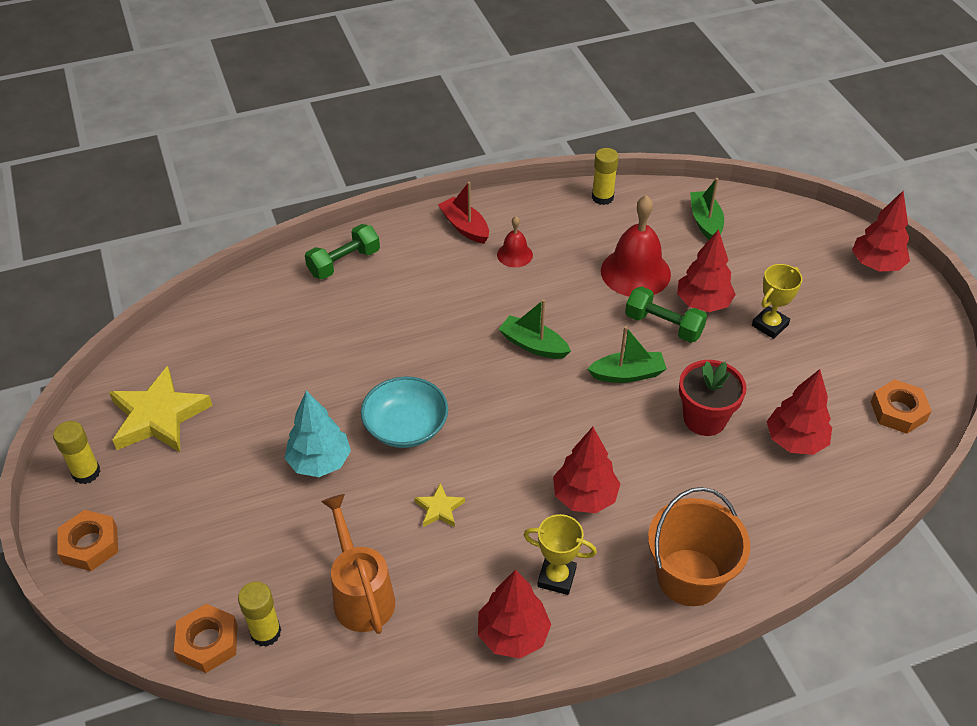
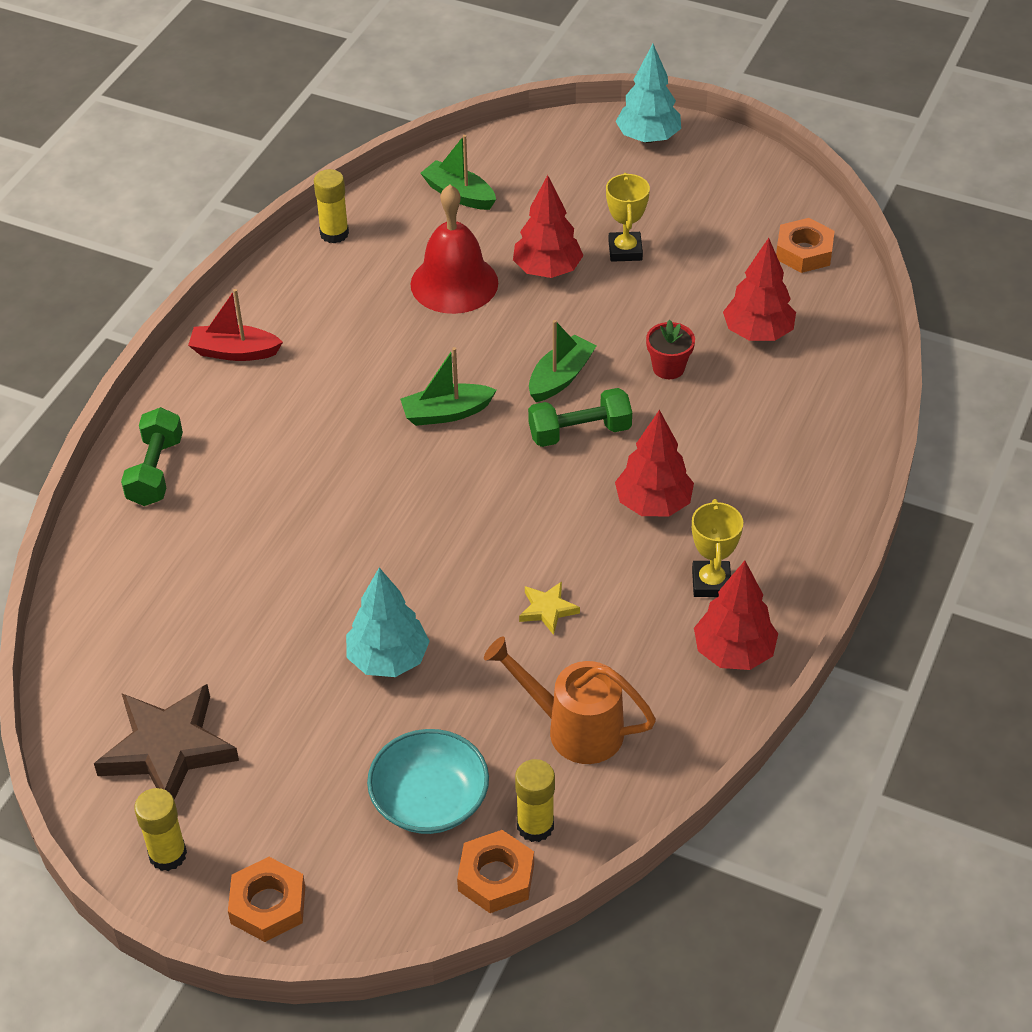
camera: 45 degrees left, 0 degrees up
(158, 416) = (168, 749): yellow star -> brown star
(406, 426) = (425, 568): turquoise bowl -> turquoise bowl (429, 800)
(514, 254) = (320, 344): red bell -> none
(556, 577) = (711, 583): yellow trophy -> yellow trophy turned 60 degrees counterclockwise
(663, 325) = (538, 314): green dumbbell -> green dumbbell (579, 432)
(689, 577) = (807, 500): orange bucket -> none
(704, 419) = (668, 368): red flower pot -> red flower pot, size x0.64
(876, 265) = (648, 138): red tree -> turquoise tree

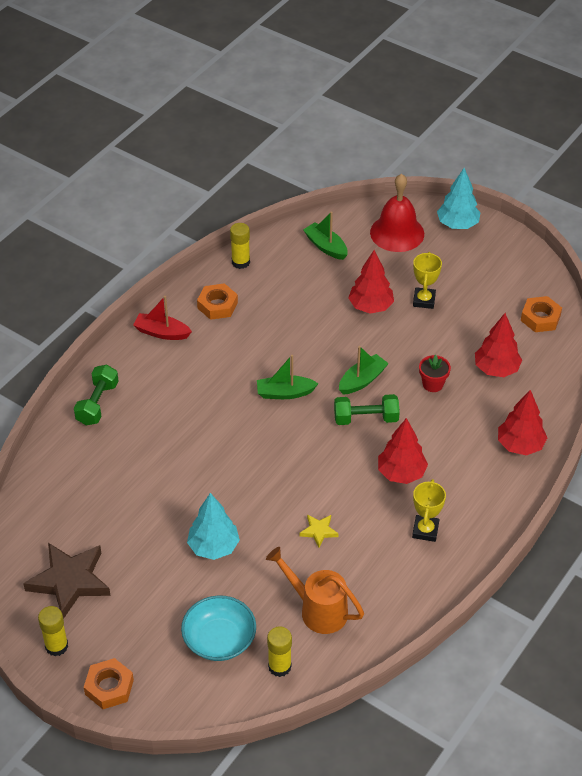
camera: 10 degrees right, 0 degrees up
(454, 283) = (309, 307): red bell -> red bell (397, 233)
(496, 877) = (248, 694): orange nut -> orange nut (217, 305)
(733, 652) = (428, 578): red tree -> red tree (520, 445)

